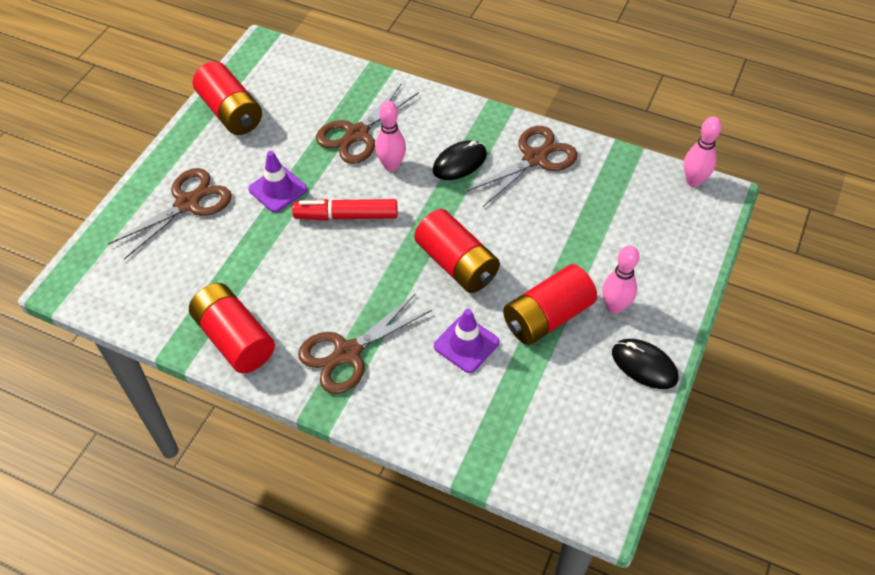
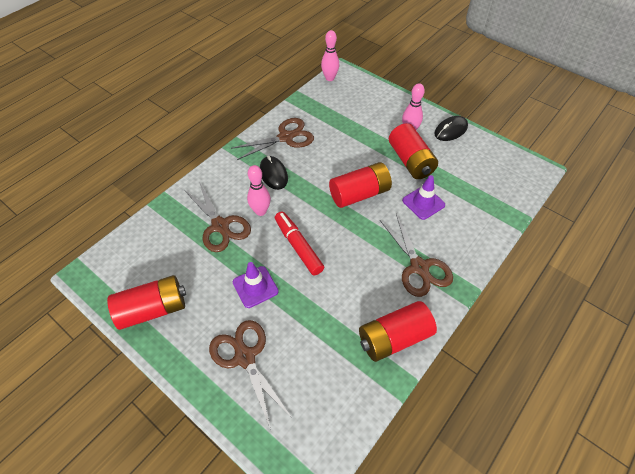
camera: 75 degrees left, 0 degrees up
(346, 216) = (298, 246): red marker -> red marker turned 135 degrees clockwise
(534, 158) = (285, 137): brown scissors -> brown scissors turned 90 degrees clockwise

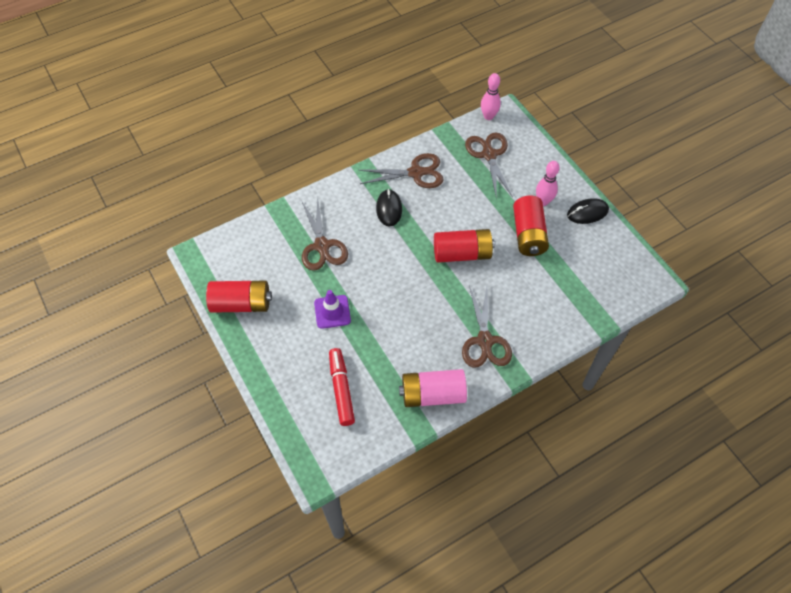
camera: 20 degrees right, 5 degrees up
(245, 357) = (302, 368): brown scissors -> brown scissors (489, 155)
(260, 211) = (363, 243): pink bowling pin -> none
(298, 246) = (383, 287): red marker -> red marker (341, 389)
(394, 338) = (432, 394): red battery -> pink battery
(423, 203) = (519, 281): purple traffic cone -> none

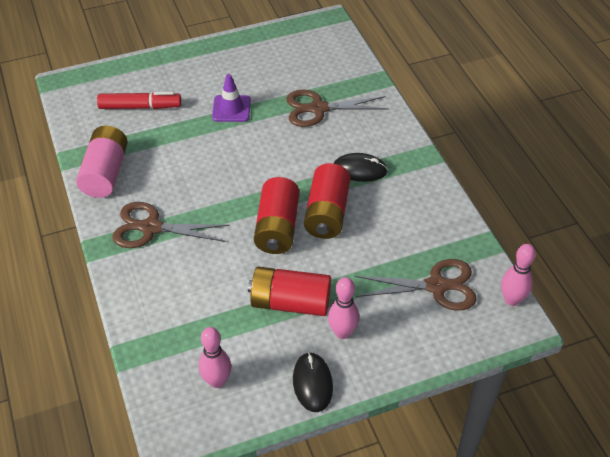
camera: 100 degrees right, 10 degrees down
(241, 304) = (261, 47): red battery -> red battery (327, 213)
(416, 173) = (413, 202): brown scissors -> none
(605, 266) = (217, 381): none -> pink bowling pin

